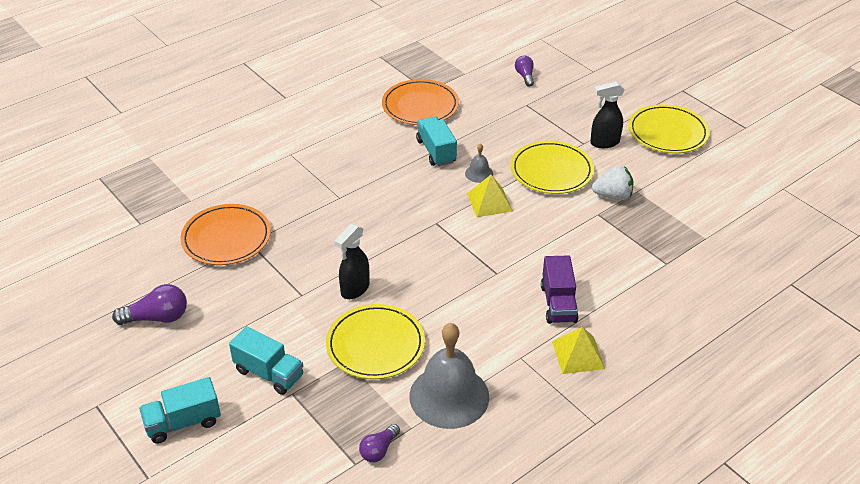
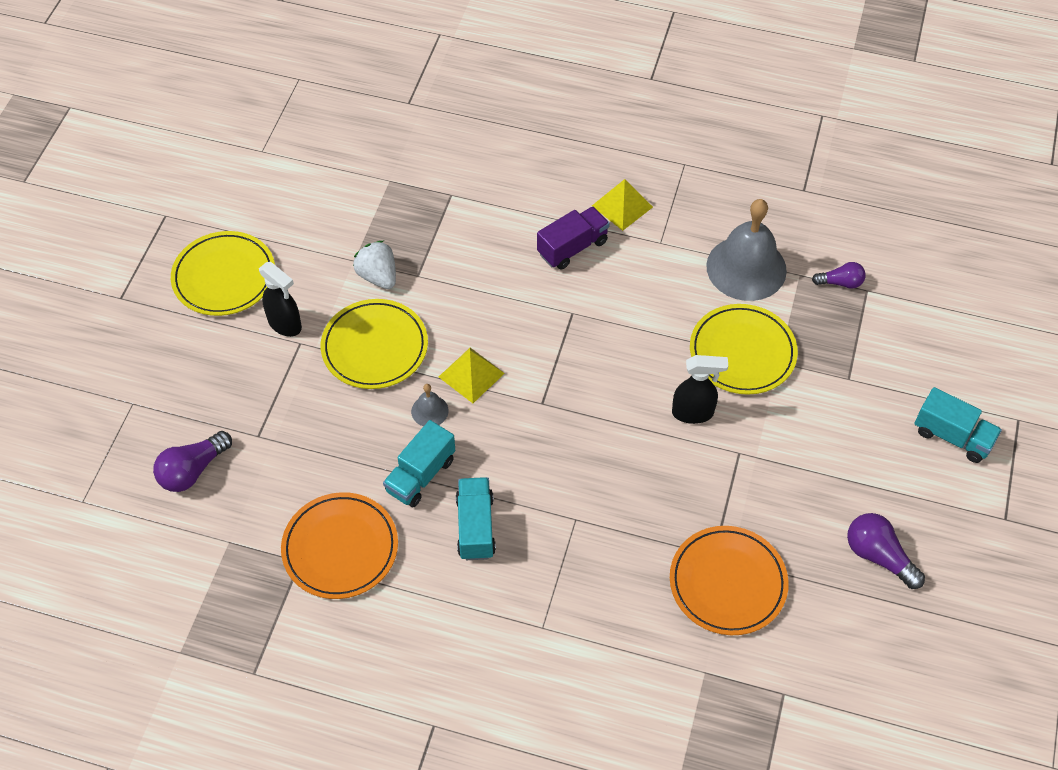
camera: 125 degrees left, 15 degrees up
(269, 373) = (846, 411): turquoise truck -> turquoise truck (475, 527)
(525, 76) = (193, 470): purple light bulb -> purple light bulb, size x1.56

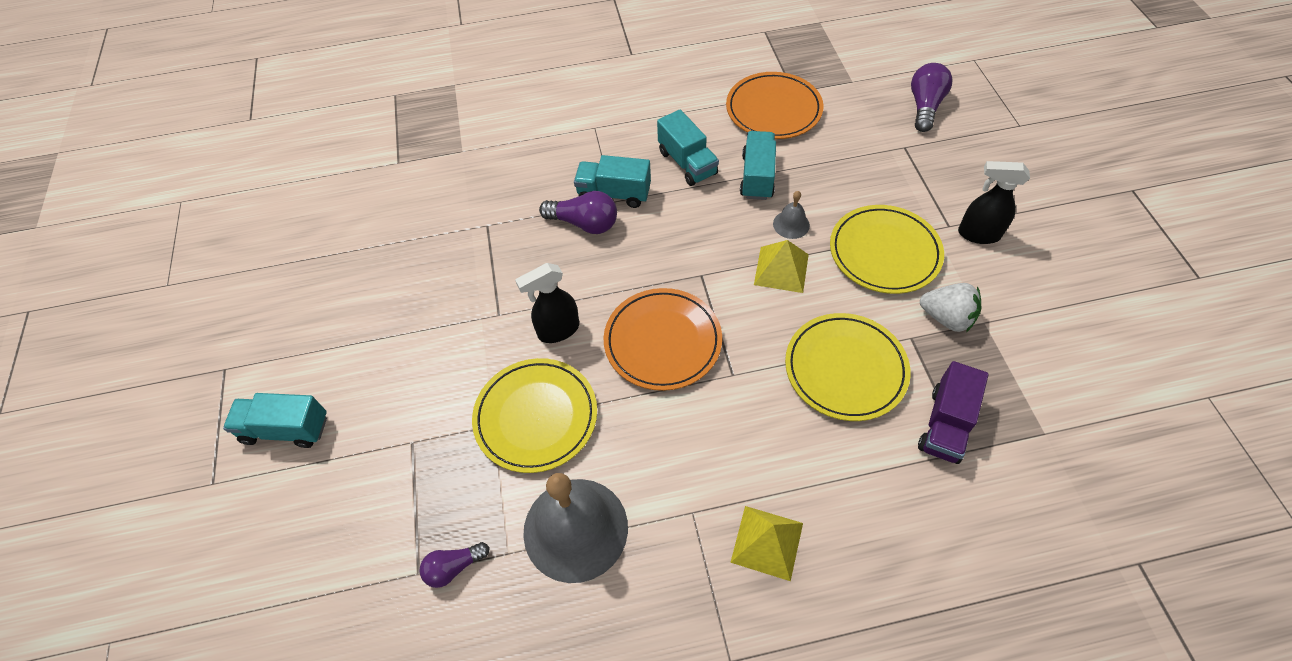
camera: 155 degrees right, 0 degrees up
(224, 277) = (1076, 248): yellow plate -> yellow plate (845, 369)
(570, 527) = (614, 194): none -> turquoise truck
(572, 247) = (784, 452): purple truck -> purple truck (945, 424)
(727, 583) = (467, 211): orange plate -> orange plate (662, 341)
(878, 556) = (343, 284): purple light bulb -> purple light bulb (584, 223)

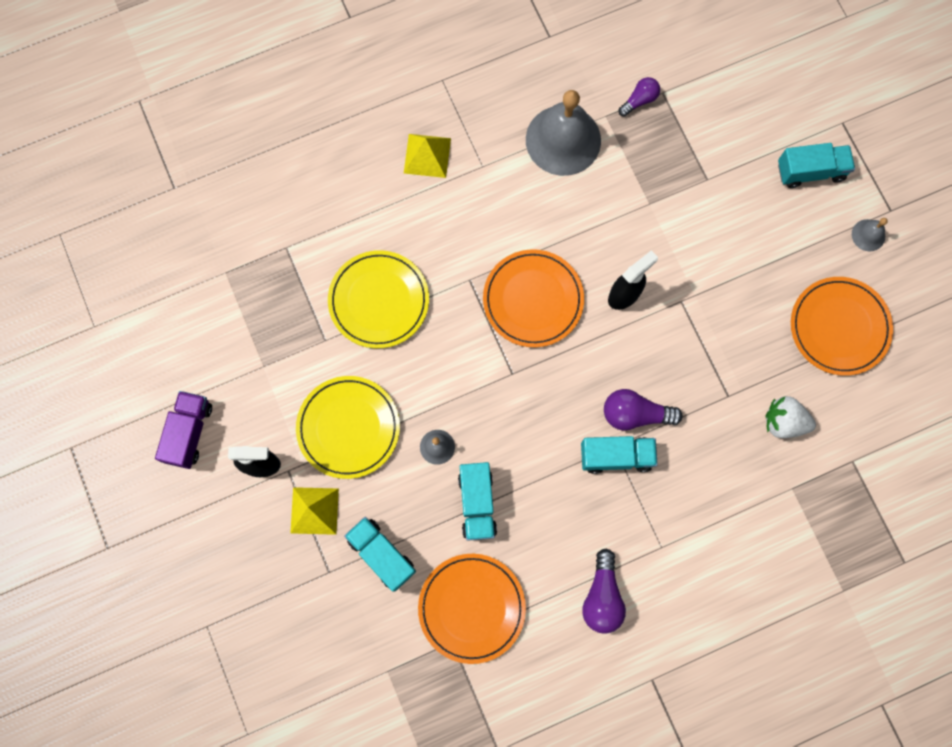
camera: 165 degrees right, 20 degrees up
(265, 347) = (868, 235): none -> grey bell
(348, 266) = (839, 327): none -> orange plate
(536, 417) = (618, 216): yellow plate -> none
(687, 163) = (551, 511): turquoise truck -> turquoise truck (382, 554)
(781, 269) = (441, 392): yellow pyramid -> yellow pyramid (314, 510)
(924, 106) = (306, 640): purple light bulb -> purple light bulb (602, 596)
(945, 424) = (300, 266): purple truck -> purple truck (189, 432)
(946, 318) = (295, 365): white strawberry -> white strawberry (783, 422)

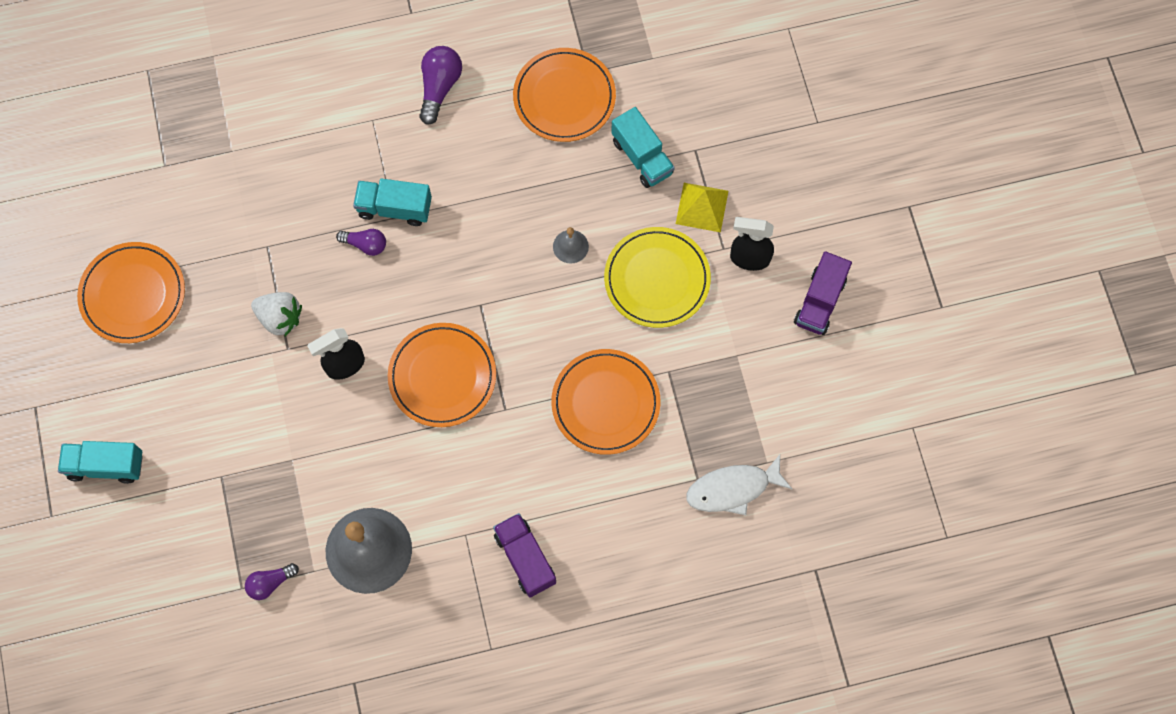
camera: 170 degrees left, 5 degrees down
(253, 244) = (733, 489): none -> white fish
(379, 301) = (605, 403): yellow plate -> orange plate
(427, 155) = (525, 558): yellow pyramid -> purple truck
(477, 503) = (541, 187): turquoise truck -> none
(635, 414) = (365, 244): purple light bulb -> purple light bulb, size x0.64
(783, 422) = (220, 213): white strawberry -> white strawberry (280, 318)
(868, 235) = (68, 384): grey bell -> none

